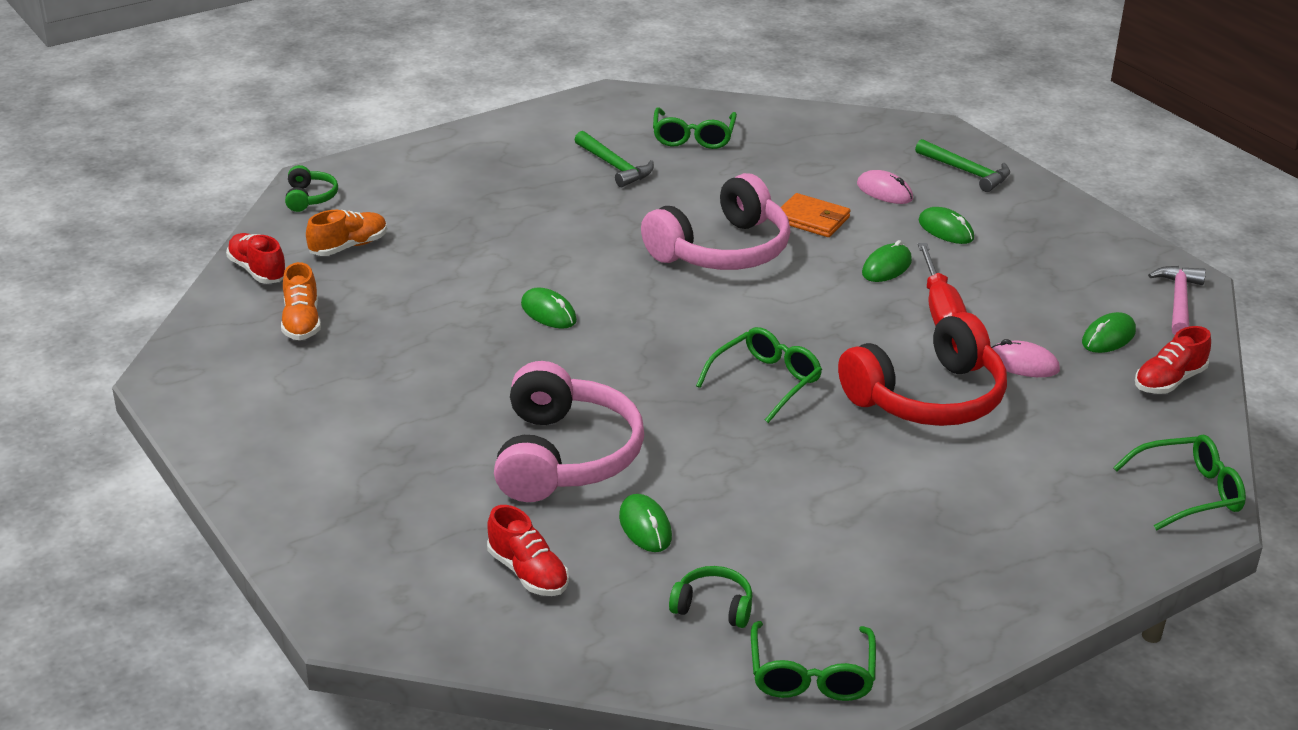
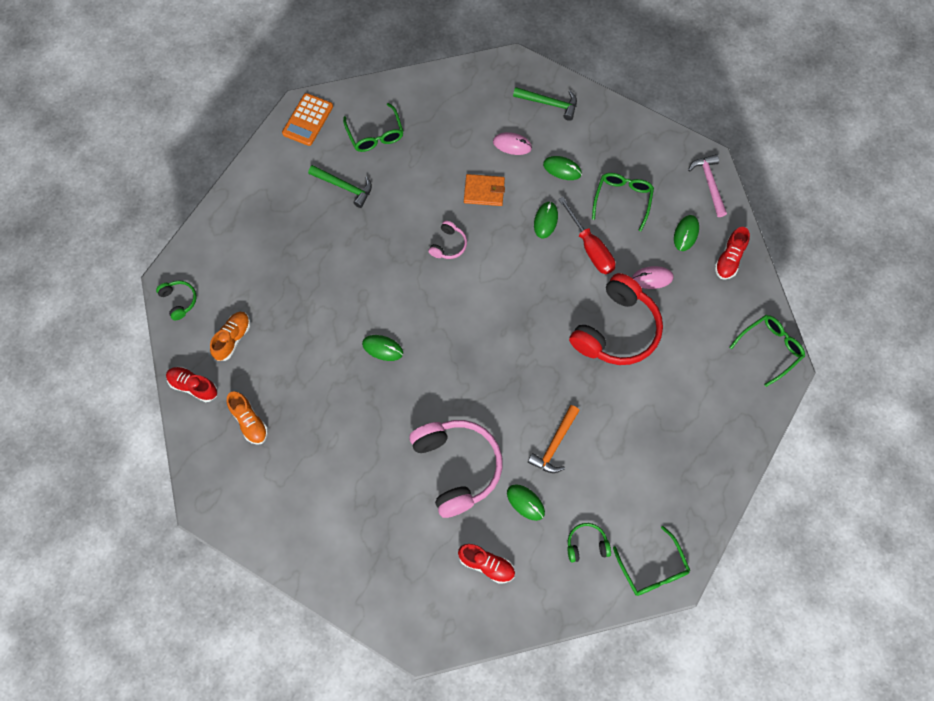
camera: 25 degrees left, 35 degrees up
(612, 105) = (308, 120): none -> orange calculator
(722, 250) = (448, 245): pink headphones -> pink headphones, size x0.45
(741, 481) = (555, 444): none -> orange hammer
(766, 381) = (529, 355): green glasses -> green glasses (622, 200)

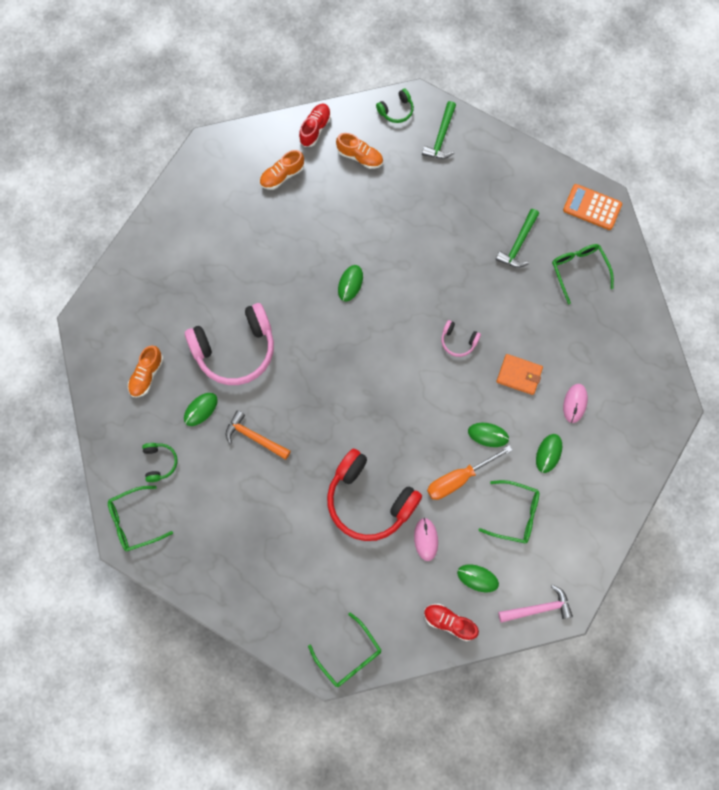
camera: 90 degrees right, 5 degrees up
(375, 135) = (578, 270): green glasses -> green glasses turned 90 degrees clockwise
(484, 191) = (519, 375): orange wallet -> orange wallet turned 75 degrees counterclockwise
(486, 565) = (147, 375): red shoe -> orange shoe
(549, 103) = (628, 442): green hammer -> green hammer (441, 137)
(590, 248) = (458, 479): red screwdriver -> orange screwdriver

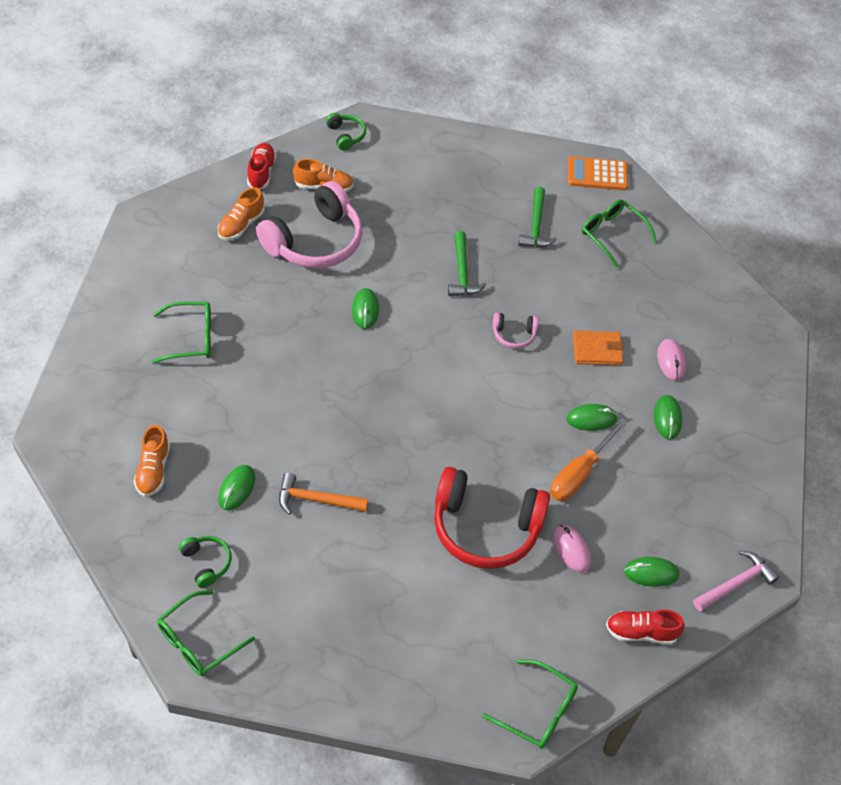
camera: 25 degrees left, 20 degrees down
(235, 349) = (255, 413): pink headphones -> pink headphones (315, 241)
(396, 110) = (346, 135): green headphones -> green headphones turned 60 degrees counterclockwise
(441, 137) = (406, 148): green hammer -> green hammer (462, 272)
(515, 514) = (661, 491): green glasses -> green glasses (191, 338)

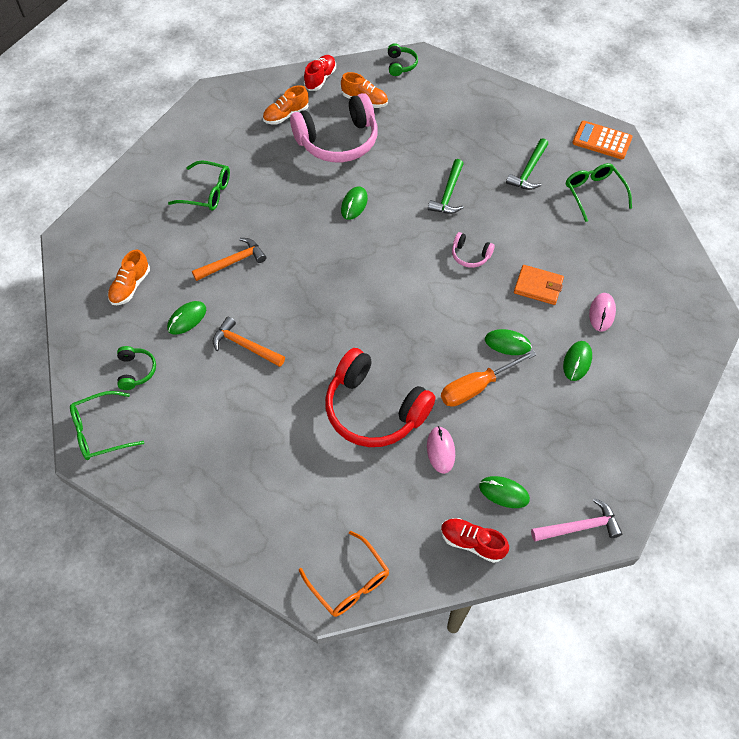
camera: 25 degrees right, 5 degrees up
(258, 410) = (232, 262): none -> orange hammer
(538, 711) = (349, 582): green glasses -> orange glasses

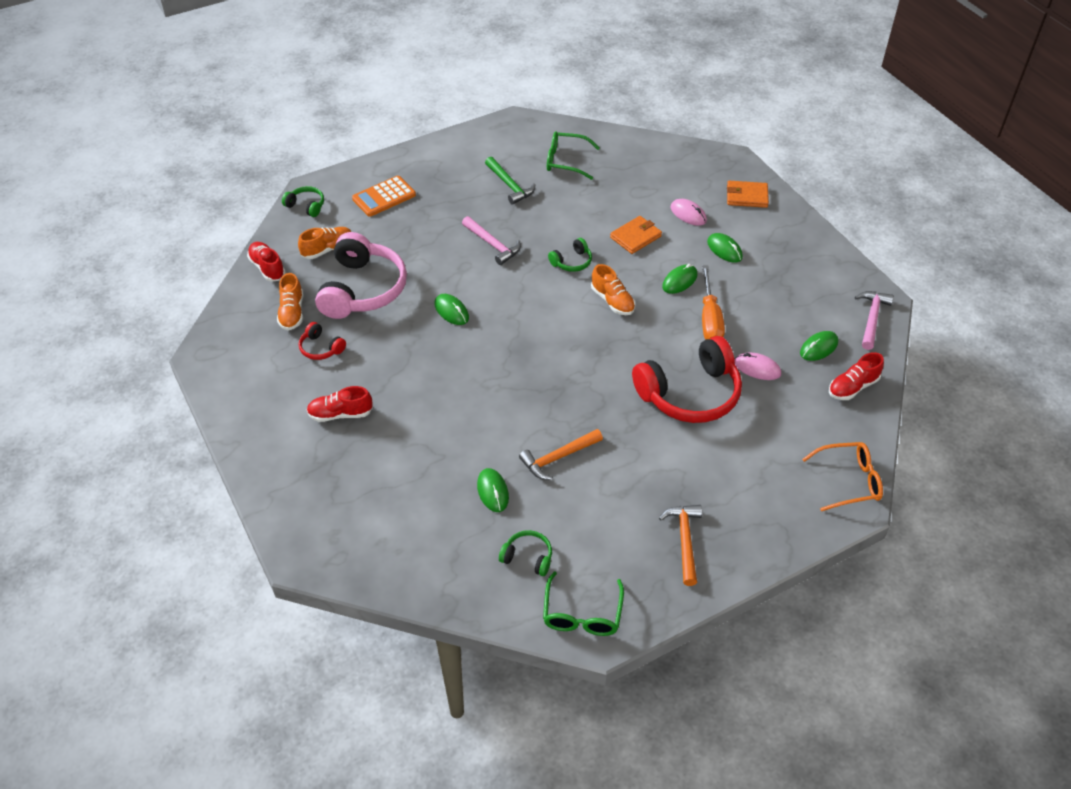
camera: 60 degrees left, 10 degrees down
(130, 286) = (415, 524): orange shoe -> orange shoe (612, 301)
(207, 192) = (340, 414): green glasses -> red shoe
(232, 262) = (449, 428): orange hammer -> orange hammer (684, 541)
(263, 149) = (321, 348): none -> red headphones
(448, 194) = (492, 244): green hammer -> pink hammer
(470, 255) = (572, 262): pink headphones -> green headphones
(602, 141) = (514, 130): orange calculator -> orange calculator (384, 197)
(668, 350) = (747, 196): none -> orange wallet

